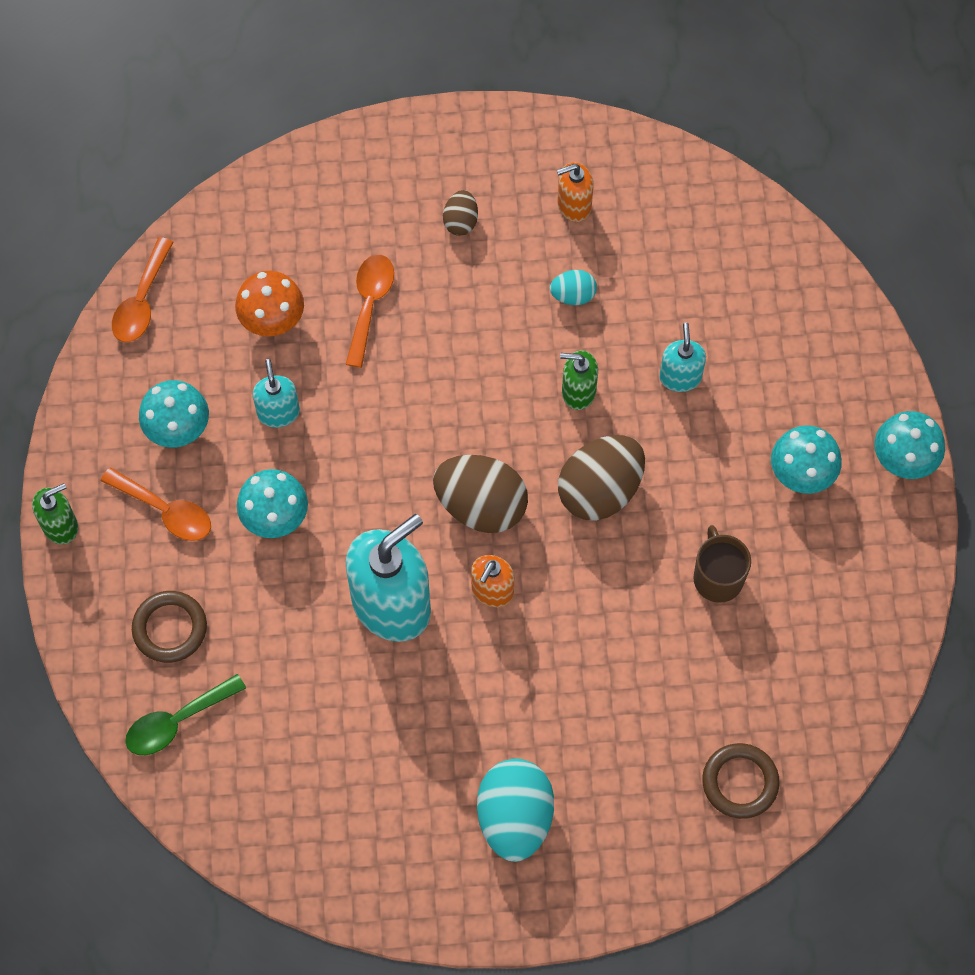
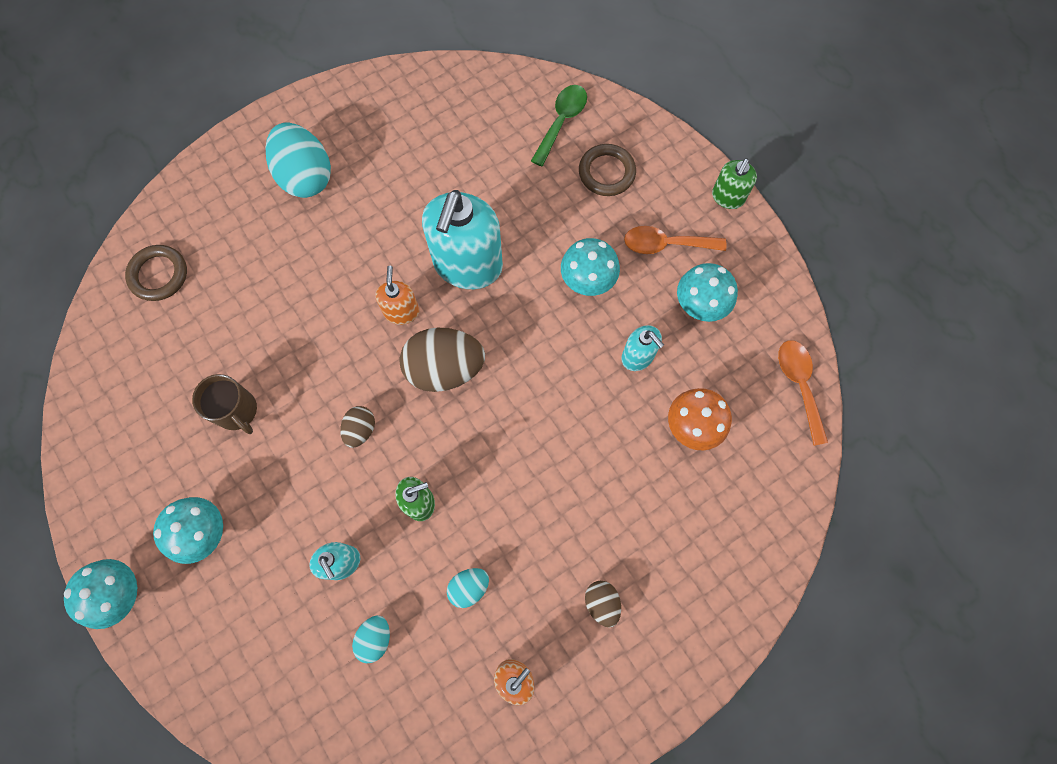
camera: 150 degrees right, 5 degrees up
(369, 305) = (627, 482): orange spoon -> none
(600, 490) = (360, 430): brown egg -> brown egg, size x0.50
(681, 299) = (375, 638): none -> turquoise egg

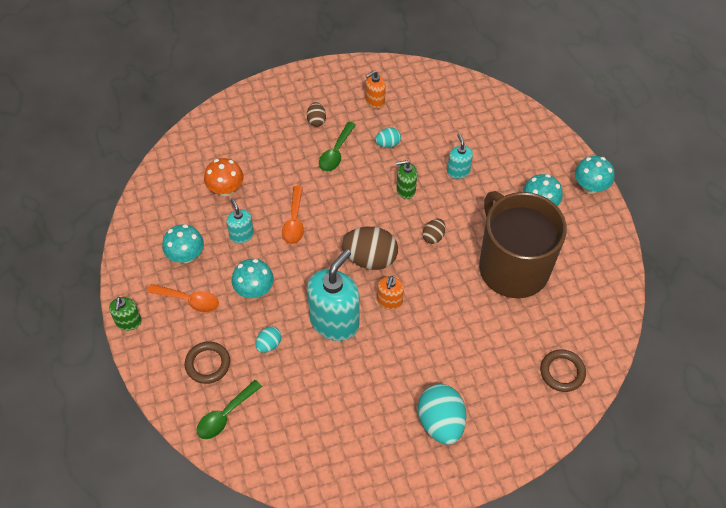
camera: 165 degrees left, 15 degrees down
(237, 411) = (512, 267): brown mug -> brown mug, size x2.44
(375, 638) = (446, 134): turquoise egg -> turquoise egg (269, 344)
(548, 544) = (336, 152): none -> green spoon
(727, 197) = (128, 322): green soap dispenser -> green soap dispenser turned 135 degrees clockwise
(799, 385) = (149, 194): orange spoon -> orange spoon (294, 221)

